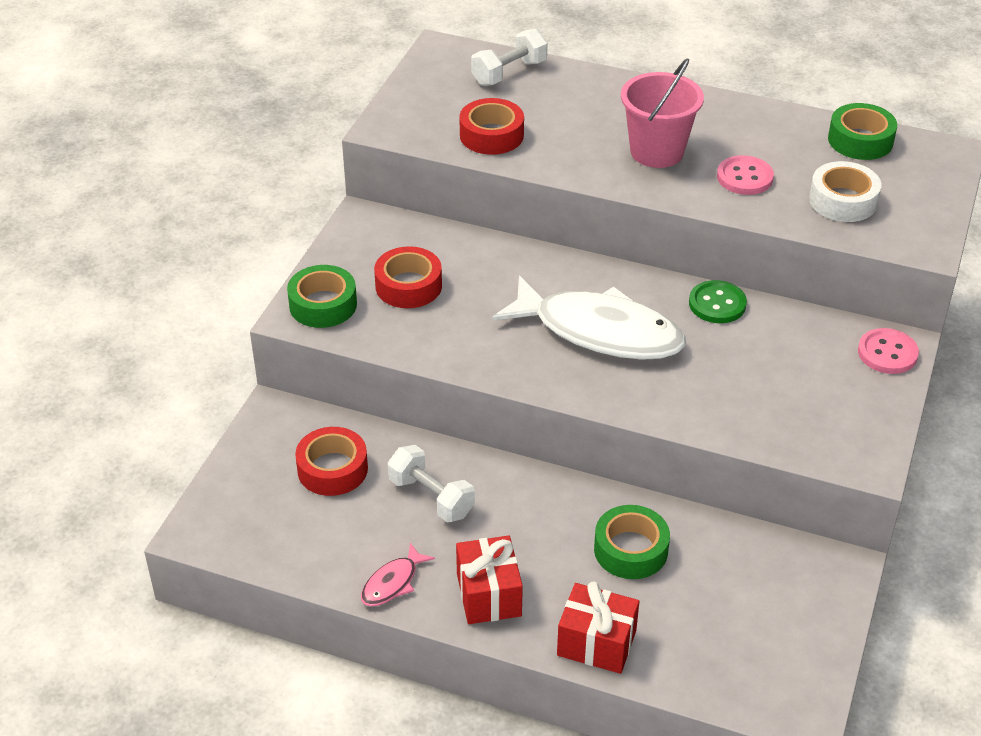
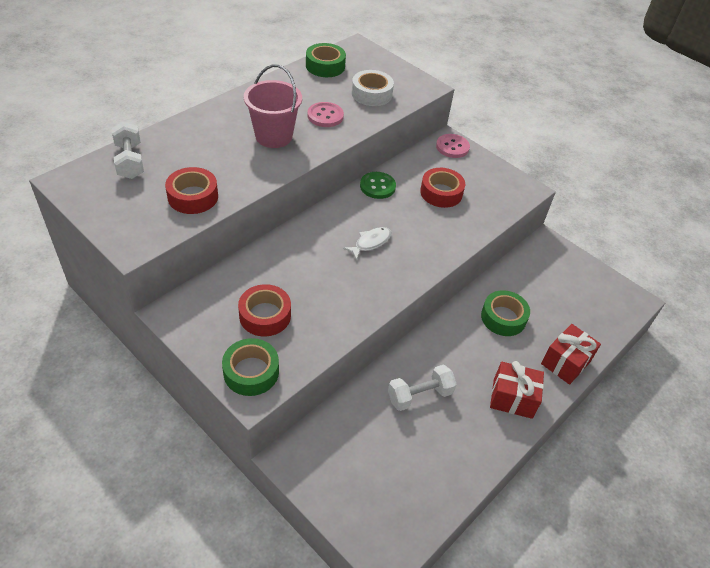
camera: 70 degrees left, 5 degrees up
(332, 469) = (366, 442): red tape -> red tape (441, 193)
(392, 583) = (484, 446): pink fish -> none
(599, 331) = (370, 243): white fish -> white fish, size x0.42

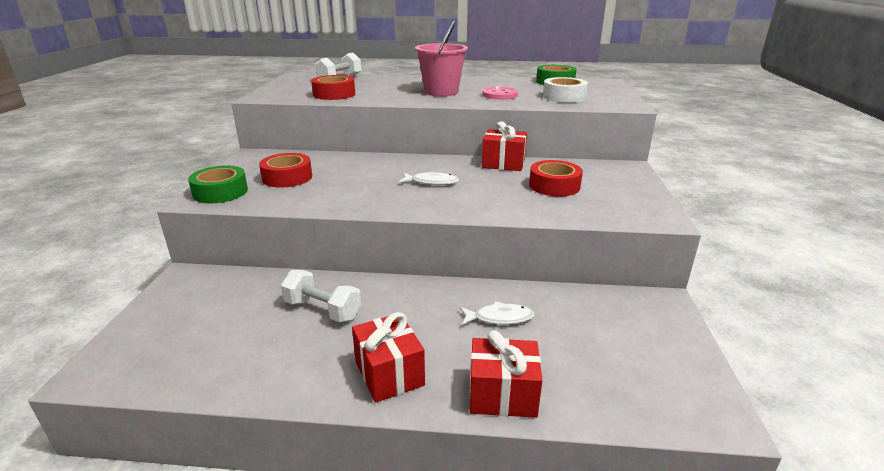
camera: 55 degrees right, 20 degrees down
(377, 186) = (503, 163): green button -> red gift
(452, 147) = (624, 171): pink button -> none
(503, 318) = (499, 318): green tape -> white fish

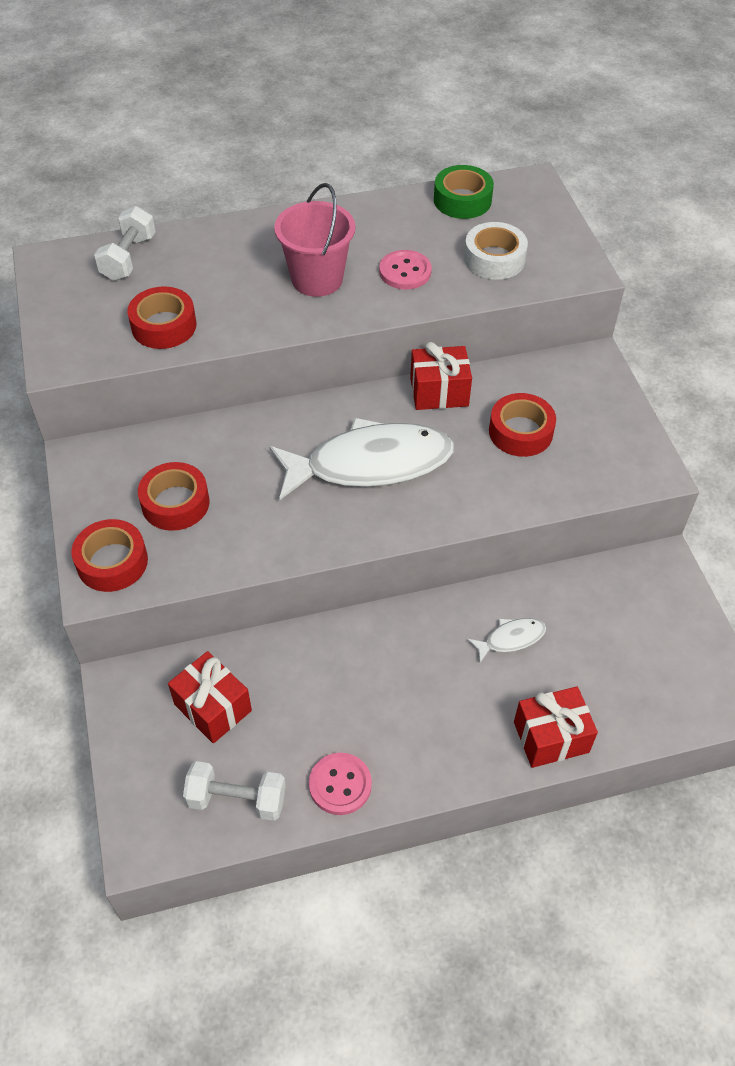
camera: 20 degrees left, 25 degrees up
(220, 192) = (112, 562): green tape -> red tape
(284, 377) = (340, 785): none -> pink button
(323, 310) = (321, 685): white dumbbell -> white dumbbell (237, 799)
(389, 373) = (437, 747): red gift -> red gift (213, 707)
(431, 182) = (370, 464): white fish -> white fish, size x2.35

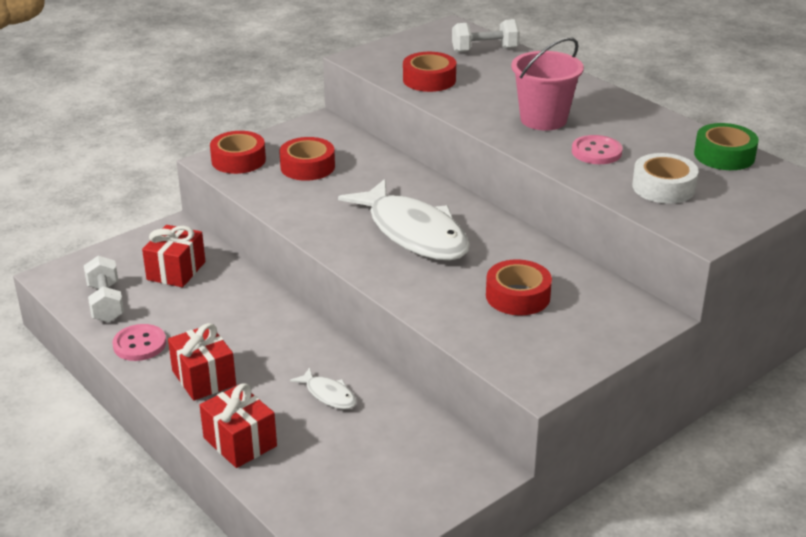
camera: 65 degrees right, 20 degrees down
(439, 392) = (525, 244): red gift -> red gift (204, 378)

